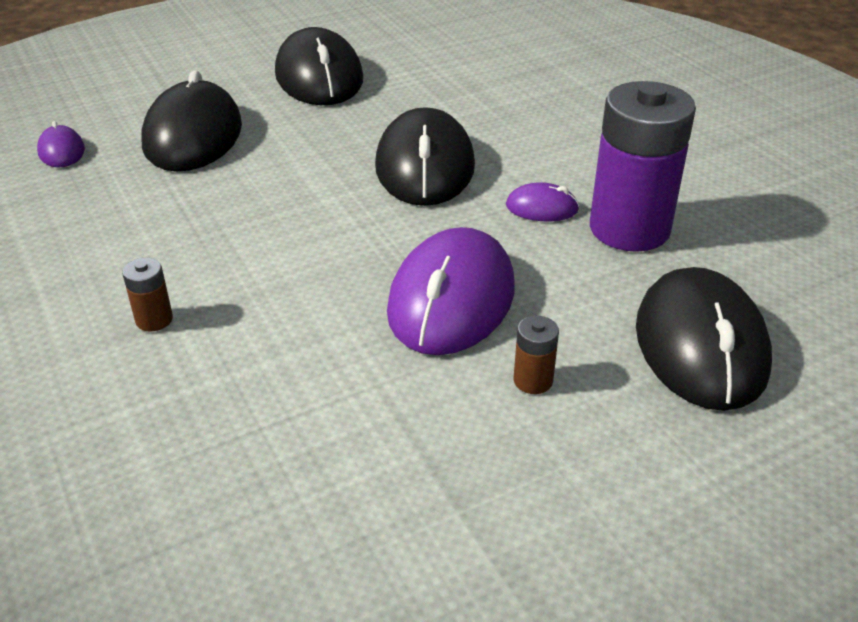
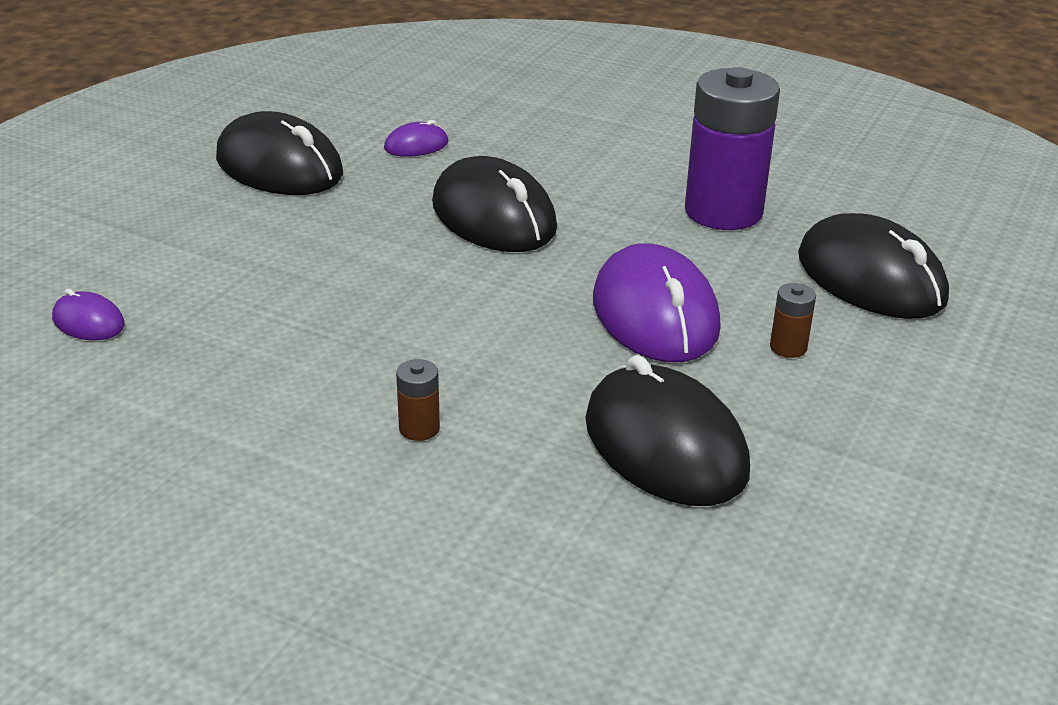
camera: 35 degrees left, 5 degrees down
(193, 136) = (221, 261): black mouse -> black mouse (665, 446)
(542, 208) = (636, 218): purple mouse -> purple mouse (416, 145)

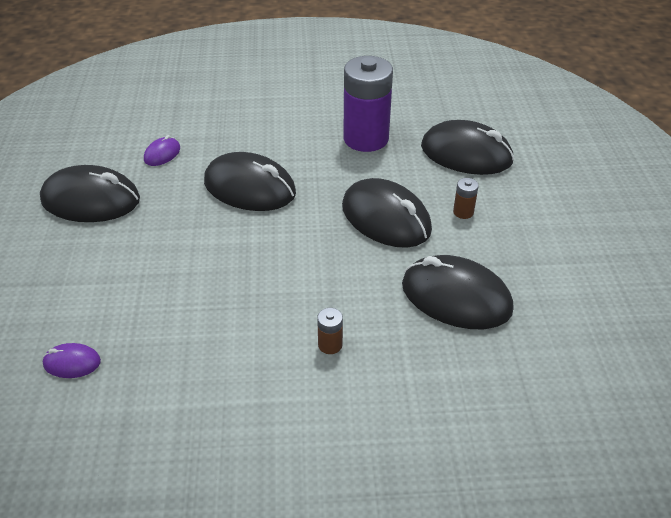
camera: 30 degrees left, 10 degrees up
(655, 314) = (386, 218): purple mouse -> black mouse

